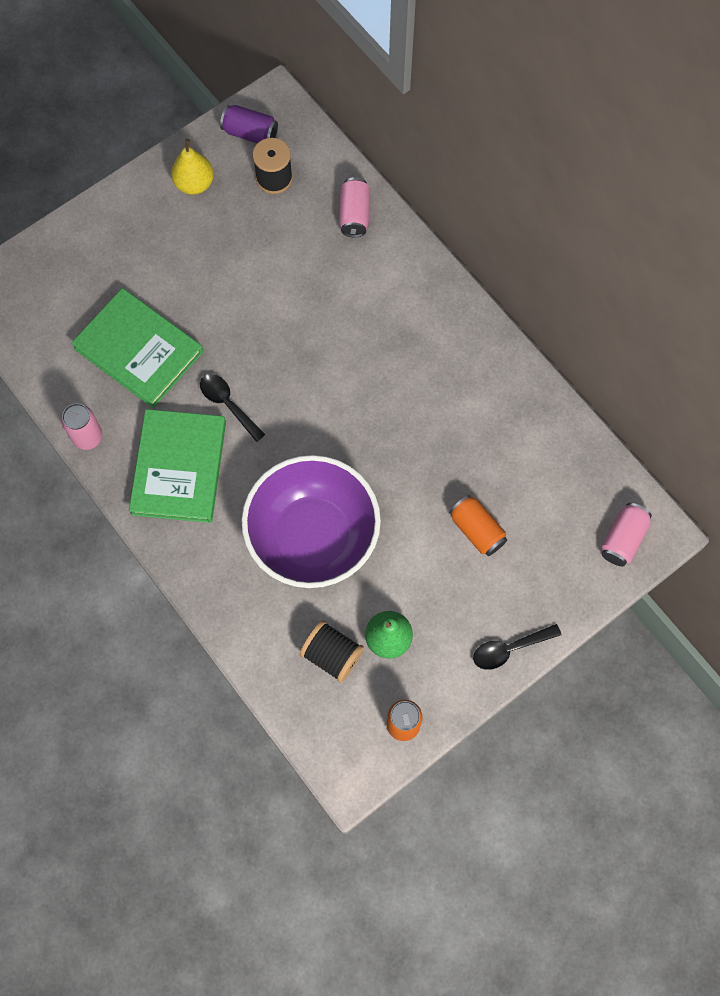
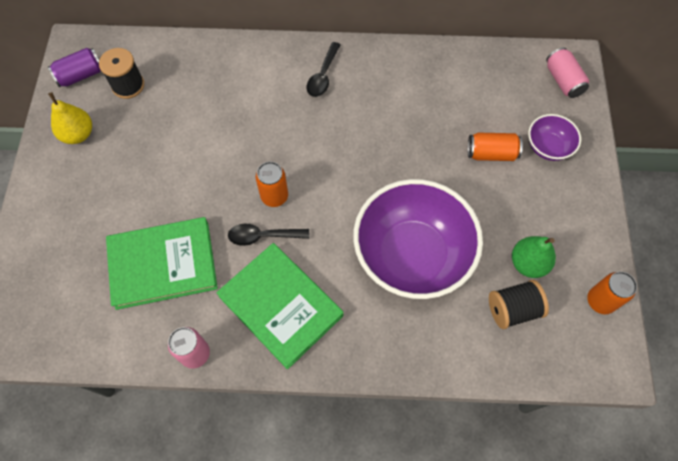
camera: 50 degrees left, 5 degrees down
(272, 383) = (274, 196): none -> orange can
(354, 215) = (204, 61): pink can -> none
(509, 649) = (591, 195): black spoon -> black spoon (323, 76)
(529, 575) = (548, 147): none -> purple bowl

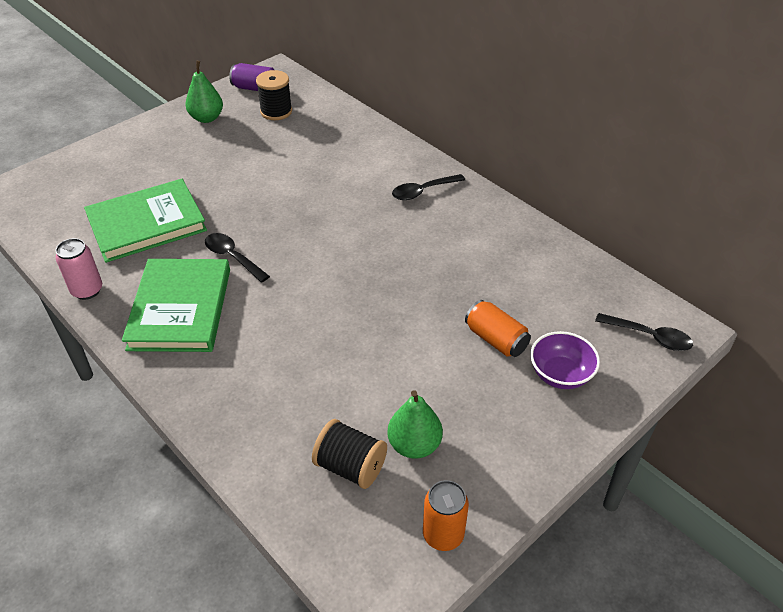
camera: 45 degrees right, 20 degrees down
(78, 134) = (207, 118): yellow pear -> green pear
(163, 264) = (147, 224): green book -> green book turned 60 degrees counterclockwise
(274, 196) = (276, 239): orange can -> none
(412, 255) = (322, 356): purple bowl -> none
(563, 80) = (649, 337): pink can -> black spoon

